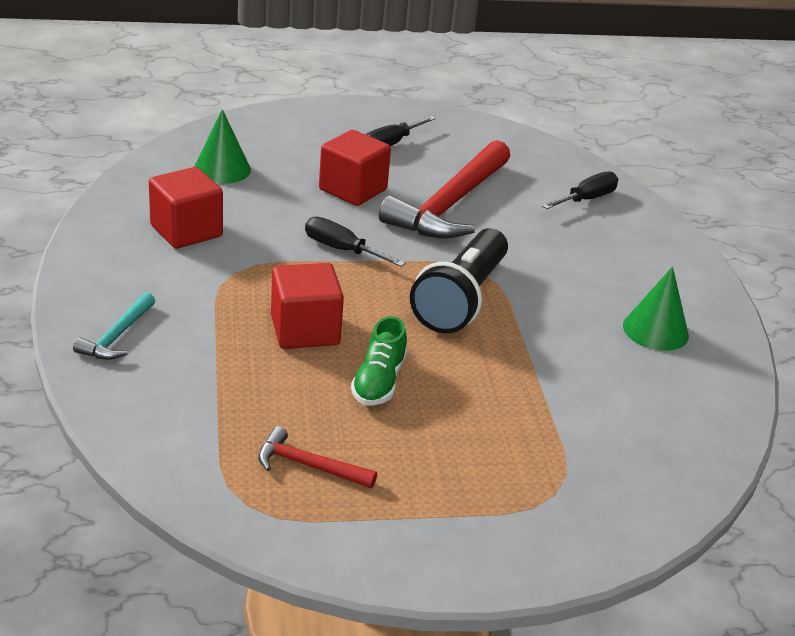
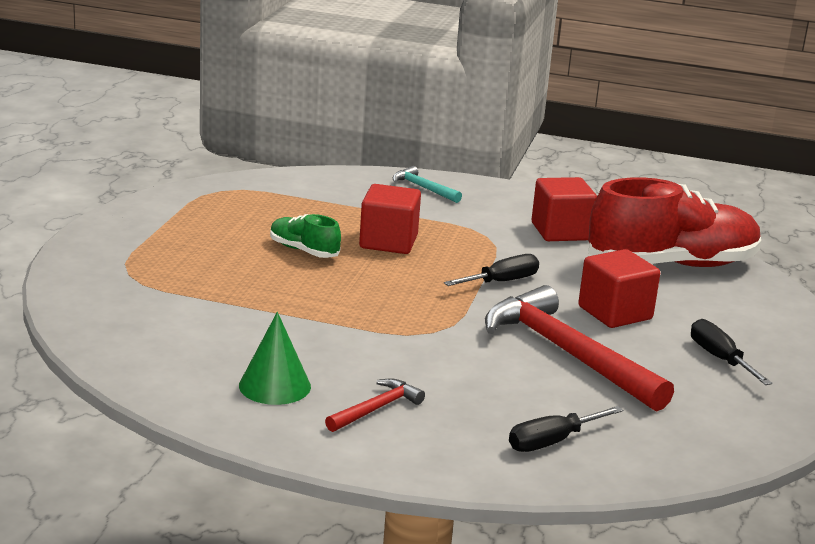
camera: 115 degrees right, 10 degrees down
(222, 169) = (672, 265): green cone -> red shoe
(308, 465) = (238, 211): red hammer -> red hammer (377, 408)
(461, 299) = (391, 310): black flashlight -> none
(586, 199) = (552, 442): black screwdriver -> black screwdriver turned 75 degrees clockwise

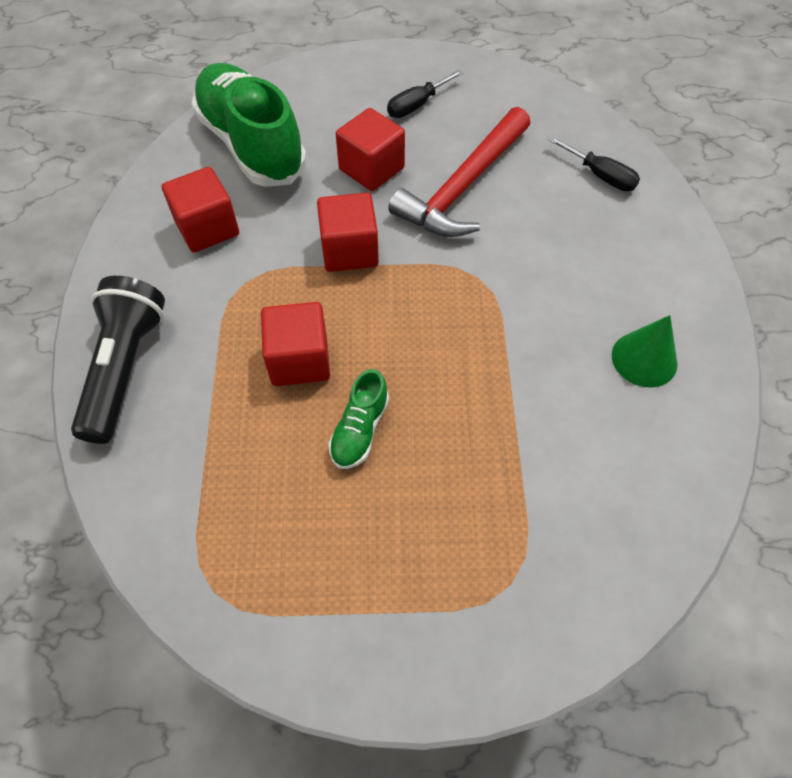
camera: 105 degrees left, 35 degrees up
(377, 408) = (629, 281): red hammer -> none
(423, 188) = (125, 368): turquoise hammer -> black flashlight
(502, 282) = (349, 250): black screwdriver -> red cube
(672, 265) = (251, 145): red shoe -> green shoe

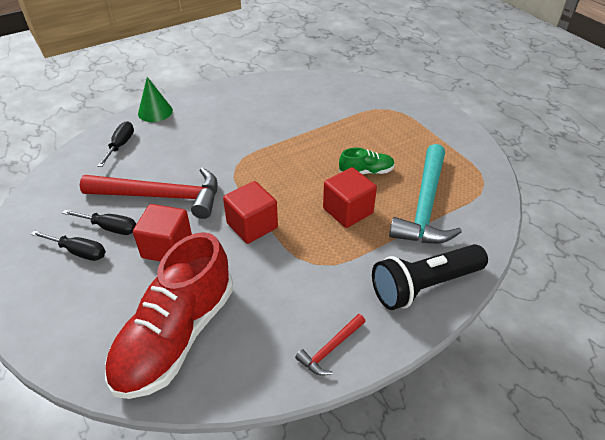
camera: 120 degrees left, 15 degrees down
(136, 243) = (330, 349): none -> red hammer
(207, 228) = (284, 312): red cube -> none
(236, 461) = (425, 206): none -> turquoise hammer
(251, 145) = (176, 336): green shoe -> red shoe
(437, 133) = (110, 228): none -> black screwdriver
(644, 359) = (249, 103): green cone -> green cone (155, 112)

